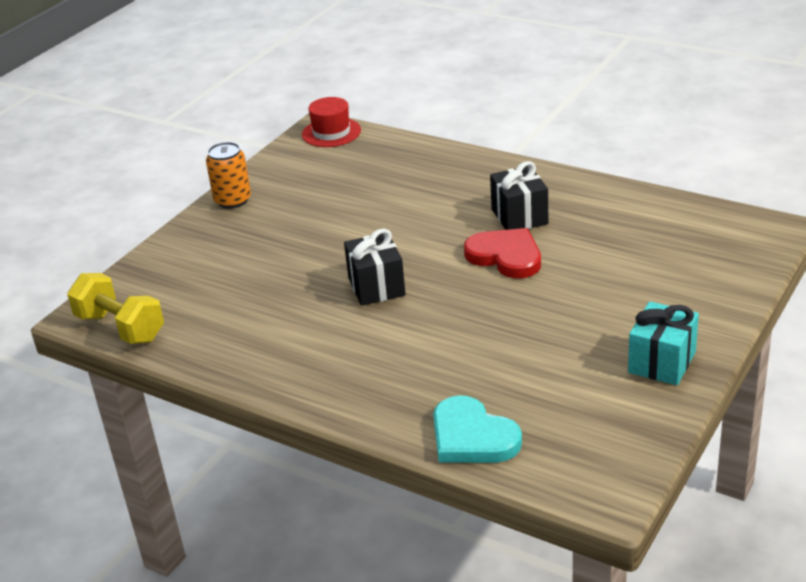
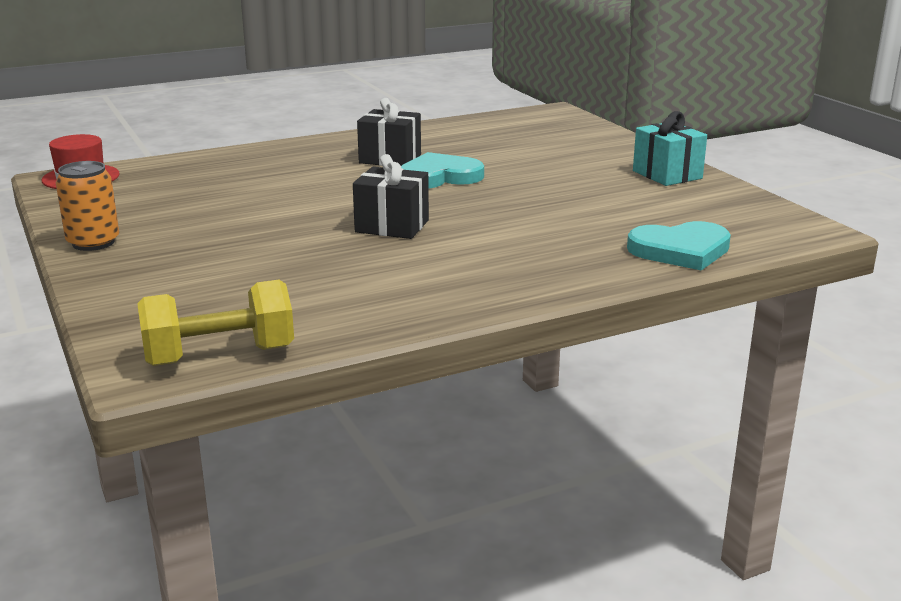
camera: 60 degrees left, 10 degrees down
(506, 256) = (439, 177): red heart -> turquoise heart

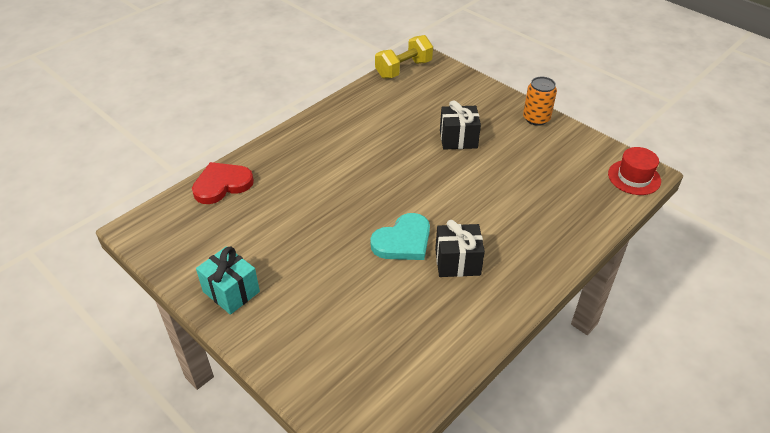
camera: 160 degrees right, 20 degrees up
(392, 226) = (396, 170): black gift -> black gift (458, 139)
(680, 250) = (222, 185): turquoise heart -> red heart

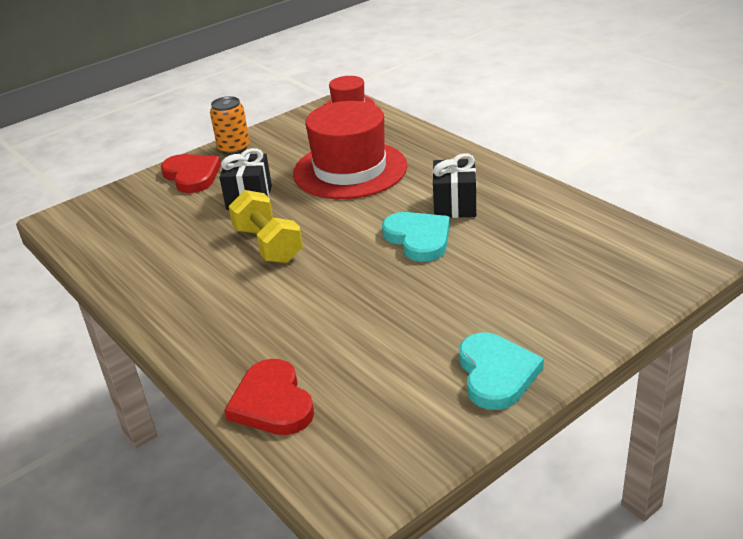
camera: 80 degrees left, 10 degrees down
(231, 292) = (496, 374): turquoise gift -> turquoise heart
(403, 69) = (75, 234): yellow dumbbell -> yellow dumbbell (268, 245)
(488, 104) = (192, 175): none -> red heart
(511, 190) = (350, 170): none -> red hat

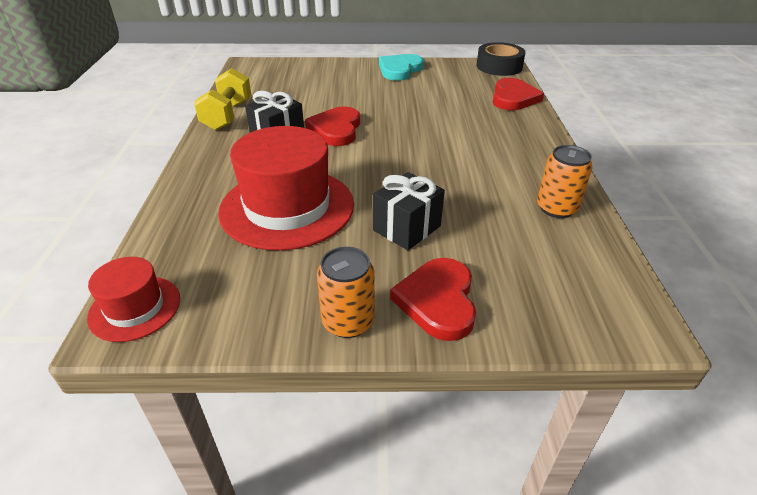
camera: 145 degrees left, 5 degrees up
(140, 265) = (556, 208): none -> orange can
(268, 245) = (436, 174): yellow dumbbell -> yellow dumbbell (227, 115)
(358, 485) = (499, 66): none -> black tape
(418, 238) = (336, 129): turquoise heart -> red heart

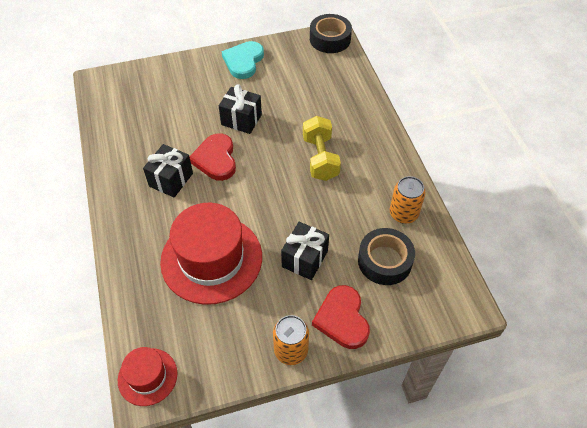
camera: 15 degrees left, 15 degrees up
(227, 115) = (115, 161): yellow dumbbell -> yellow dumbbell (320, 158)
(379, 106) = (241, 120): none -> black gift
(513, 98) = (350, 84): red heart -> none
(519, 250) = (384, 261): none -> black tape

